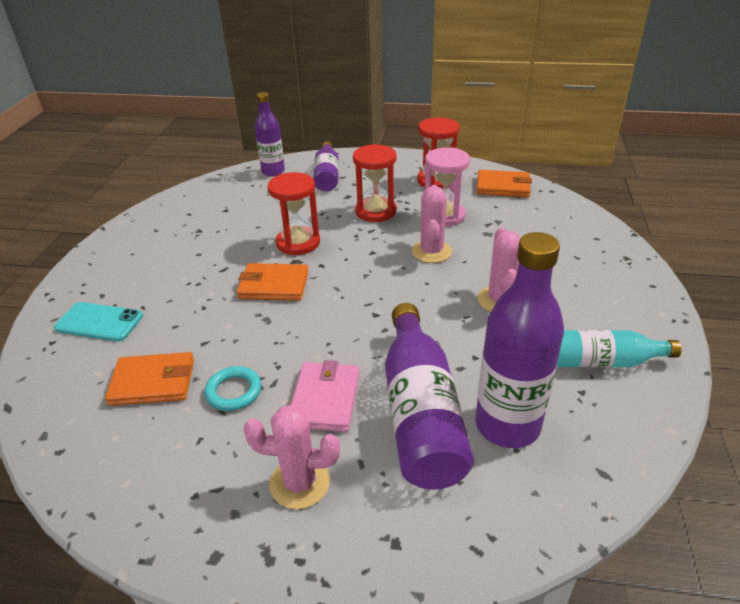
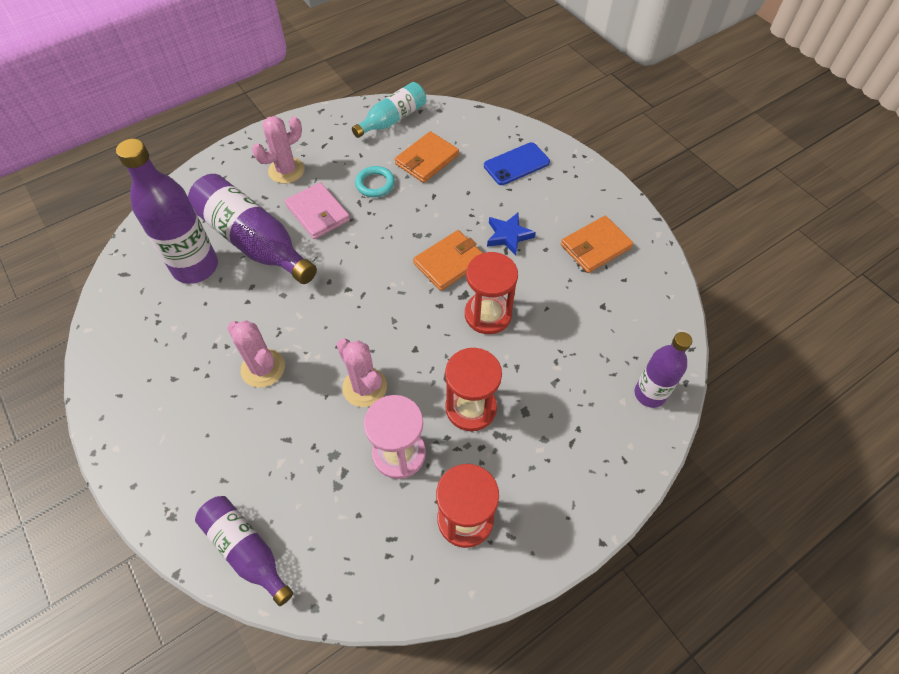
camera: 135 degrees right, 20 degrees up
(99, 322) = (516, 164): turquoise phone -> blue phone
(205, 276) = (508, 236): none -> blue star
(327, 175) = (589, 432): purple bottle -> purple bottle (246, 550)
(503, 187) = (378, 569): orange wallet -> orange wallet (595, 246)
(603, 362) = (151, 358): turquoise bottle -> turquoise bottle (392, 119)

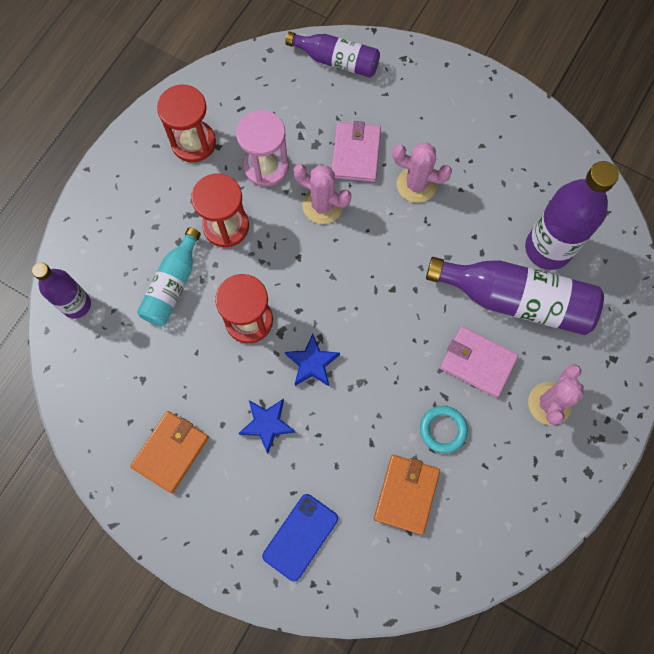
camera: 155 degrees right, 15 degrees up
(299, 425) = (356, 154): none -> pink wallet
(392, 119) = (482, 543): turquoise bottle -> turquoise bottle (173, 285)
(449, 262) = (312, 363): orange wallet -> blue star

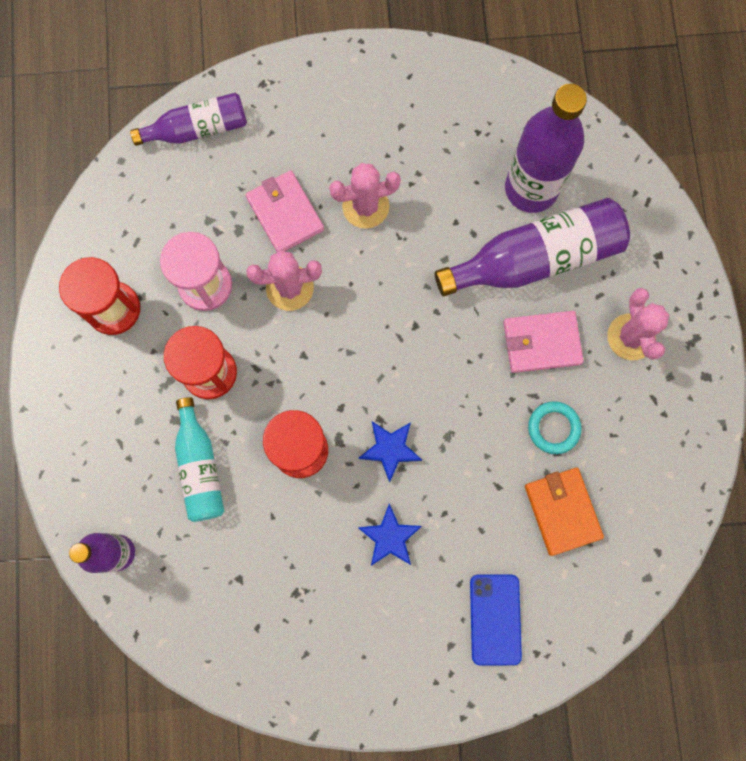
camera: 35 degrees left, 5 degrees up
(171, 452) = (318, 628): orange wallet -> none

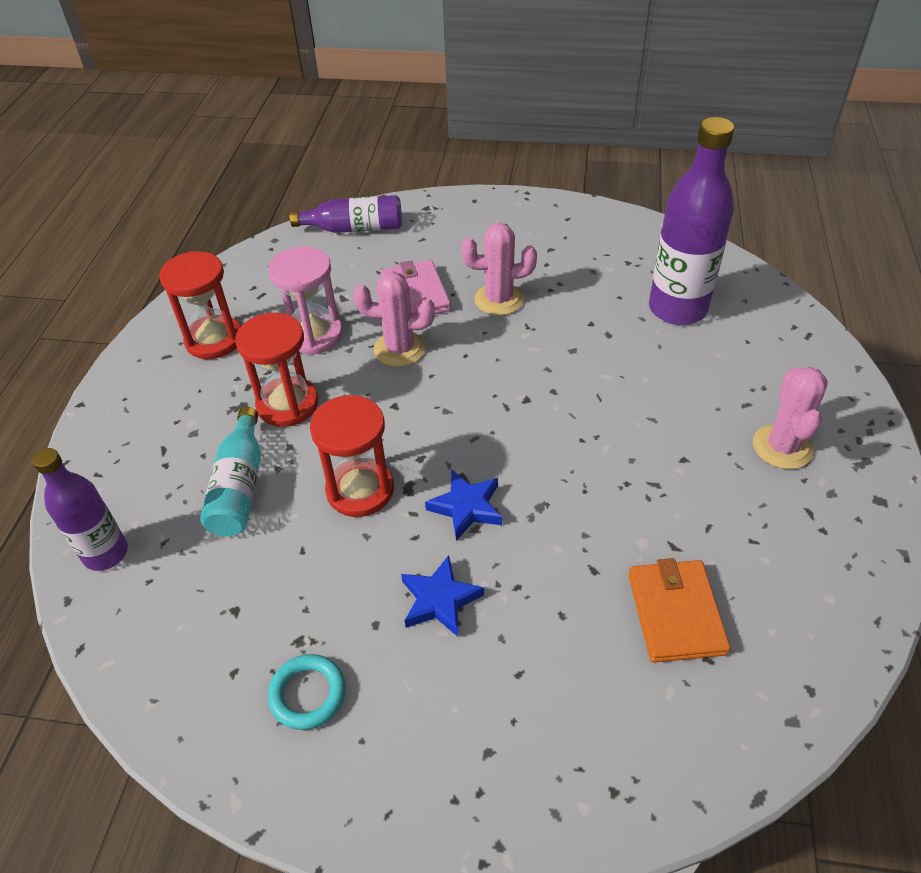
camera: 15 degrees right, 30 degrees down
(495, 619) = (560, 729): blue phone -> none
(535, 258) = (674, 363): purple bottle -> none
(541, 343) = (671, 436): pink wallet -> none
(553, 428) = (675, 520): turquoise ring -> turquoise ring (308, 694)

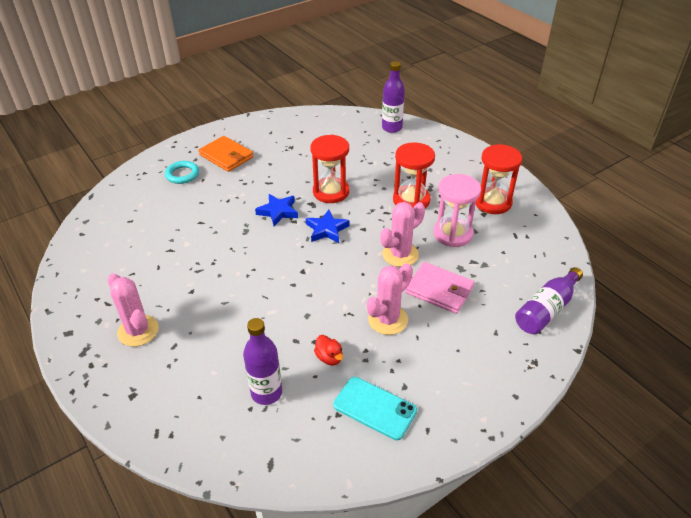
camera: 135 degrees right, 5 degrees down
(240, 486) = (380, 166): turquoise bottle -> none
(308, 694) = (270, 139): turquoise ring -> turquoise ring (182, 174)
(440, 600) = (254, 181): blue star -> blue star (327, 230)
(591, 302) = (329, 358): none -> red duck
(592, 250) = (375, 408): none -> turquoise phone
(676, 613) = (153, 227): orange wallet -> orange wallet (226, 156)
(677, 309) = (266, 393): purple bottle -> purple bottle, size x0.62

